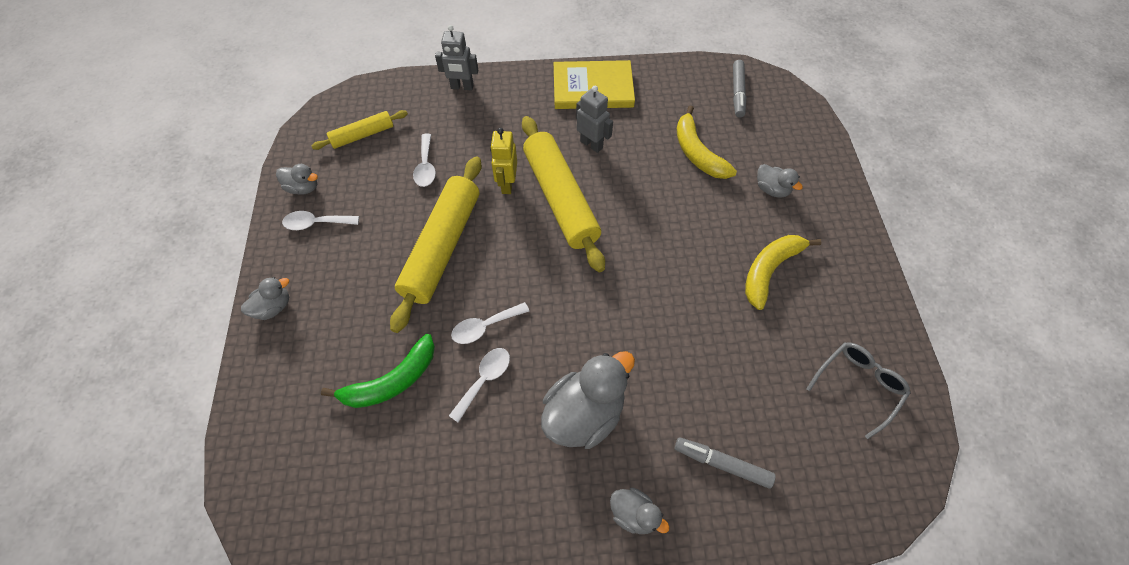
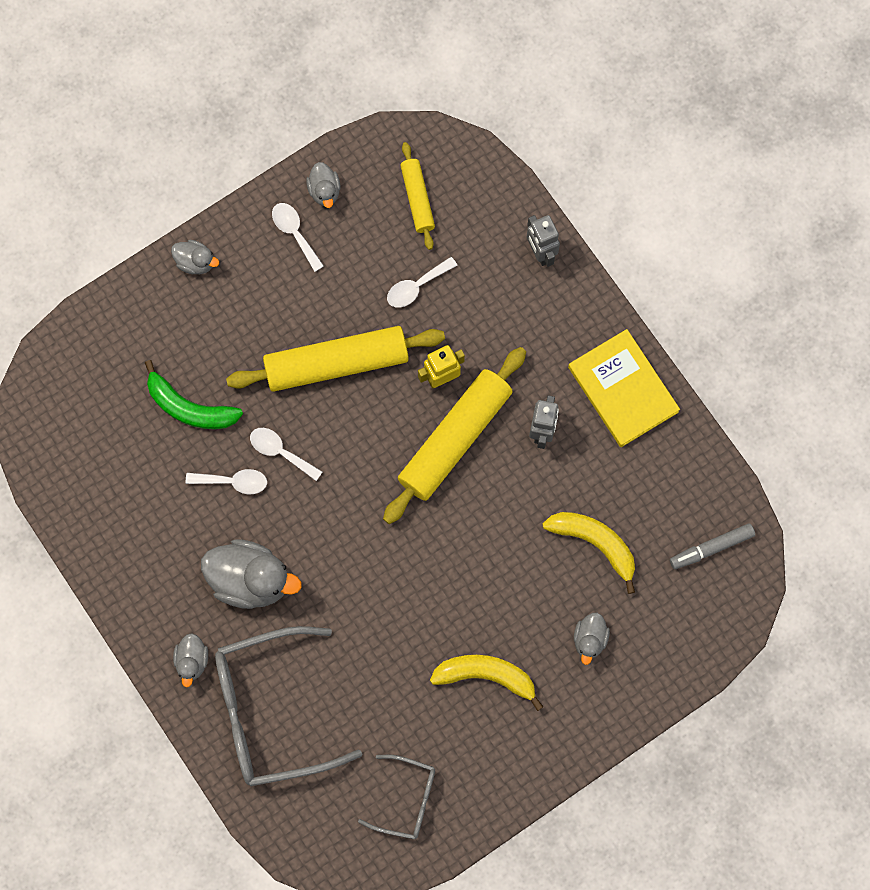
camera: 60 degrees right, 15 degrees up
(363, 135) = (417, 199): yellow rolling pin -> yellow rolling pin turned 45 degrees clockwise
(697, 153) = (595, 543): yellow banana -> yellow banana turned 90 degrees clockwise
(722, 463) = (270, 711): grey marker -> grey glasses

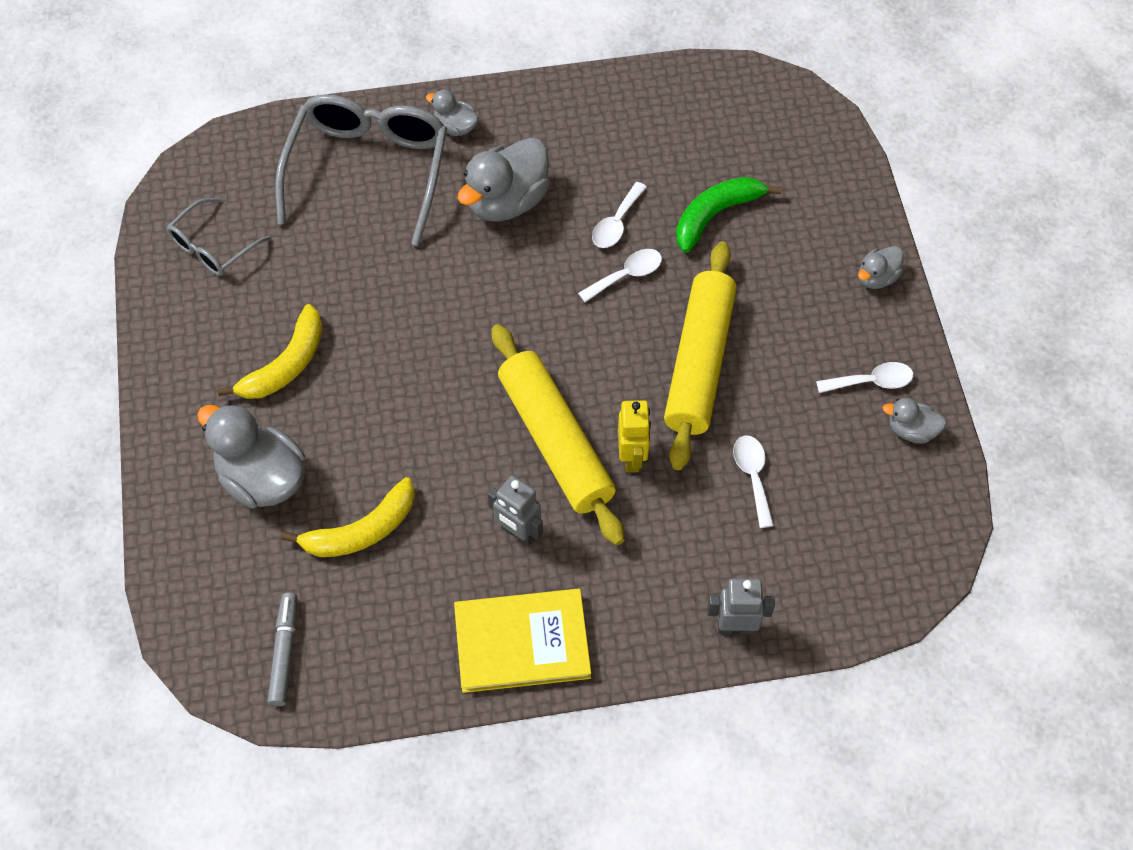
camera: 115 degrees right, 15 degrees down
(417, 199) = (862, 522): yellow rolling pin -> none
(590, 639) = (262, 478): grey duck -> grey duck, size x1.93

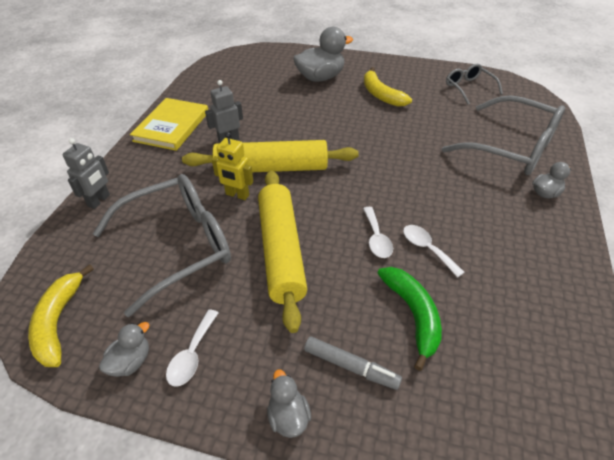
camera: 115 degrees right, 15 degrees down
(285, 652) = (232, 68): grey marker -> grey marker (351, 367)
(361, 531) = (271, 96): yellow banana -> yellow banana (58, 322)
(507, 201) = (467, 199): grey duck -> none
(699, 363) = (281, 251): yellow rolling pin -> yellow rolling pin turned 45 degrees clockwise
(753, 476) = (178, 245): white spoon -> grey glasses

